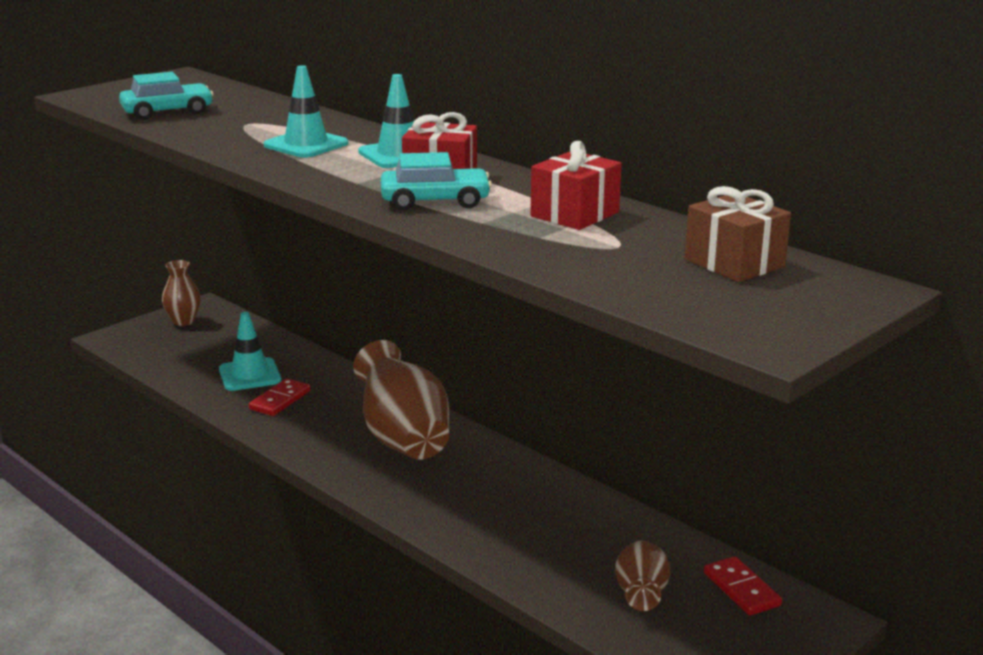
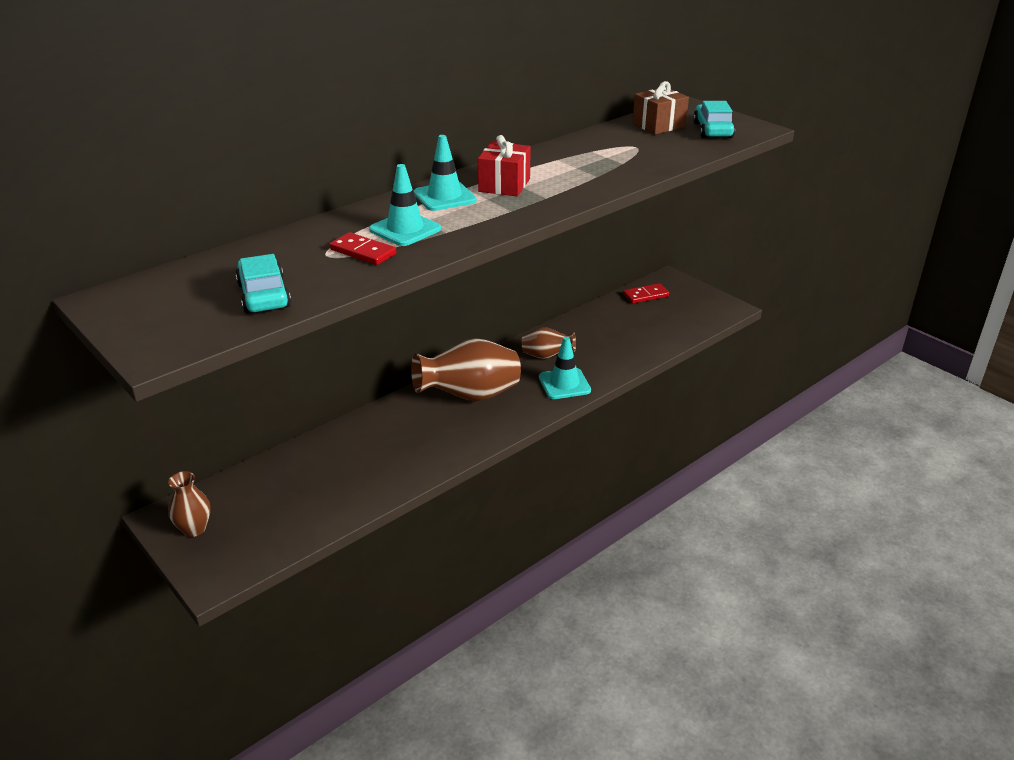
camera: 85 degrees left, 10 degrees up
(250, 375) = (338, 476): turquoise traffic cone -> turquoise traffic cone (564, 384)
(280, 400) = (392, 456): red domino -> red domino (363, 252)
(435, 201) = (554, 187): turquoise car -> turquoise car (712, 130)
(575, 214) = (582, 153): red gift -> none
(641, 595) = (653, 323): brown vase -> brown vase (546, 356)

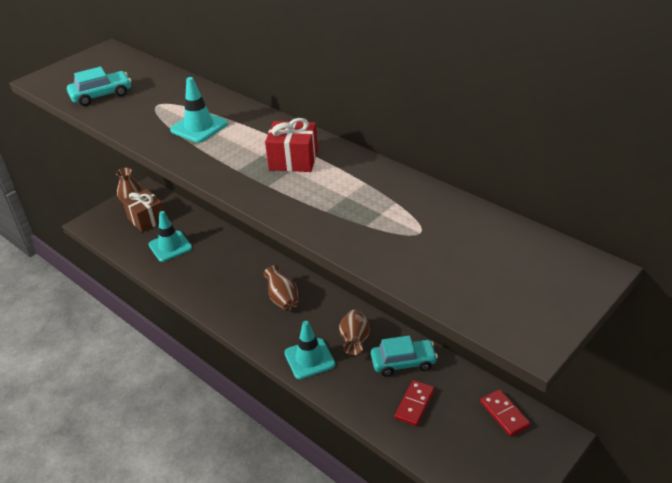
camera: 85 degrees right, 5 degrees up
(363, 252) = (161, 117): red domino -> red domino (415, 404)
(444, 197) = (263, 134): turquoise traffic cone -> turquoise traffic cone (170, 246)
(470, 396) = (283, 299): brown vase -> brown vase, size x0.54
(658, 125) = (500, 246): brown gift -> brown gift (147, 219)
(712, 130) = (503, 294): turquoise car -> turquoise car (403, 362)

